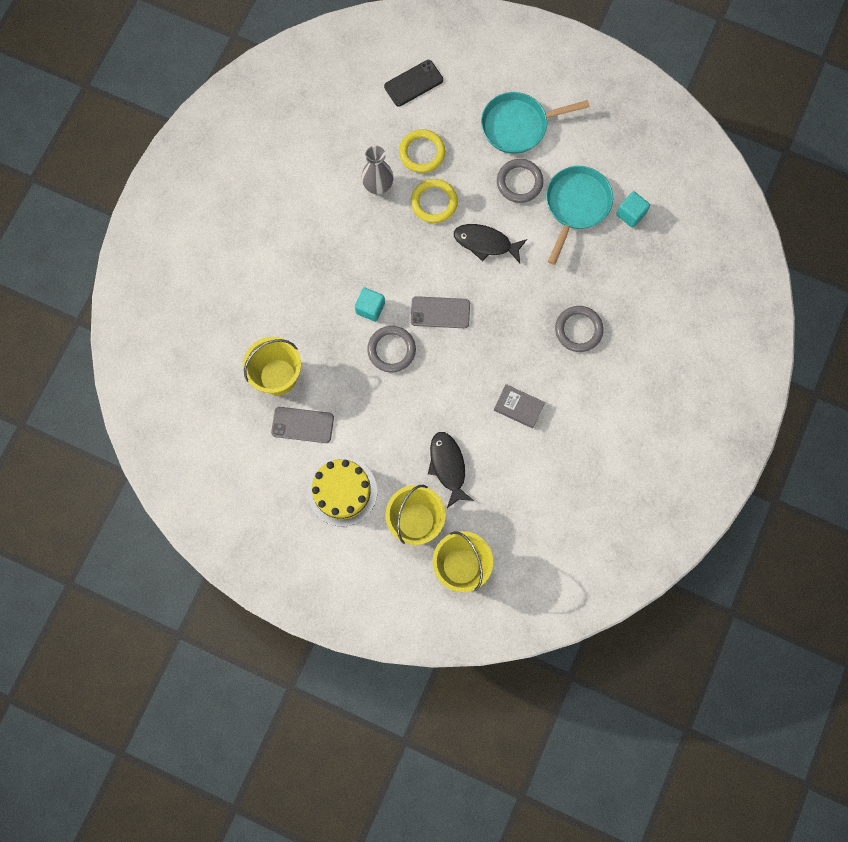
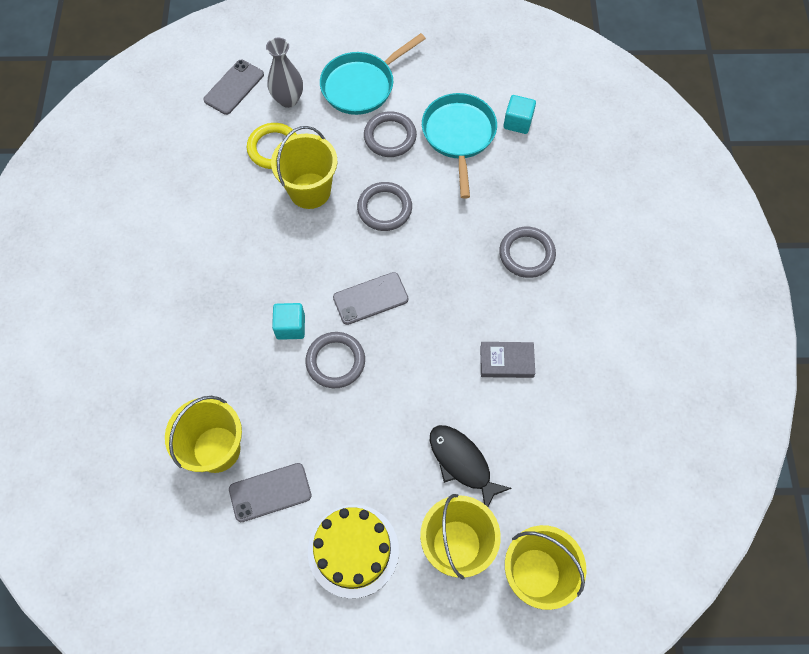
camera: 25 degrees left, 10 degrees down
(378, 186) = (241, 199): grey vase -> grey vase (288, 99)
(413, 83) = (234, 87): black phone -> grey phone
(434, 202) = (310, 191): yellow ring -> yellow bucket
(485, 243) = (384, 208): black fish -> grey ring

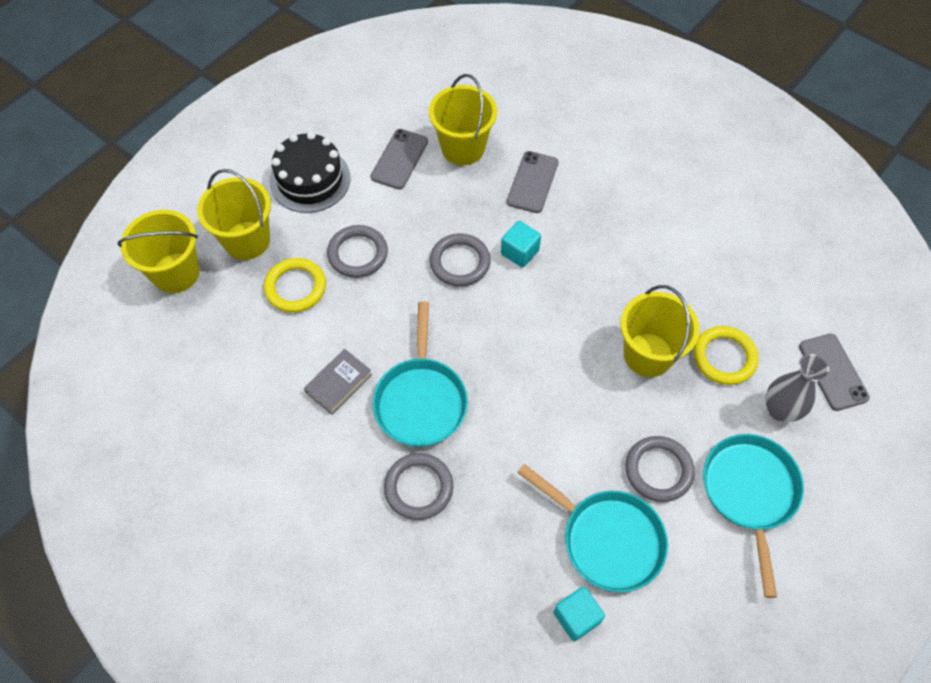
camera: 130 degrees right, 5 degrees down
(353, 550) = (310, 179): yellow cake -> black cake
(370, 298) = (492, 325): grey phone -> grey phone (532, 182)
(384, 208) = (575, 402): grey ring -> grey ring (358, 254)
(462, 463) = (295, 287): black fish -> yellow ring
(468, 299) = (421, 400): none -> turquoise pan

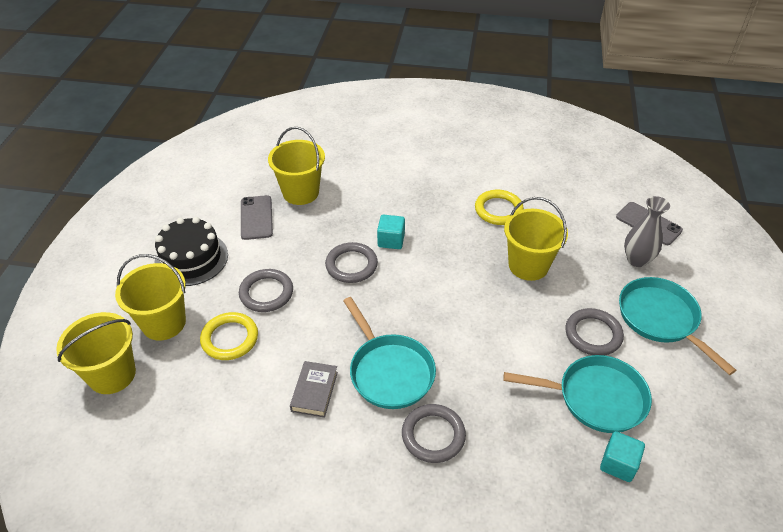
camera: 30 degrees left, 15 degrees down
(532, 182) = (367, 194): grey phone -> none
(724, 357) = (577, 245): yellow ring -> yellow ring (498, 210)

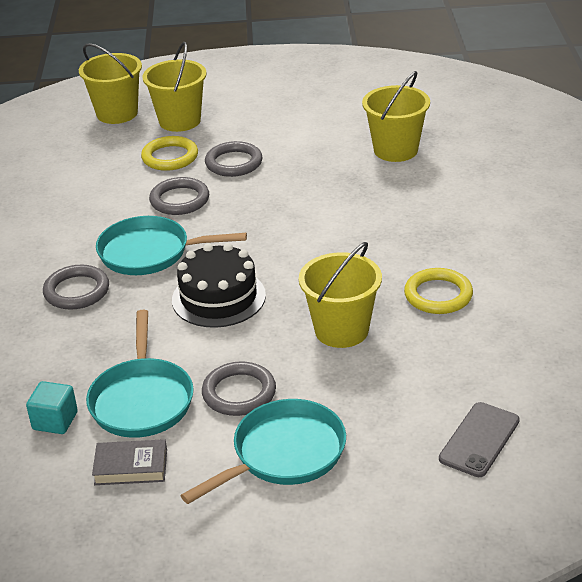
camera: 80 degrees right, 10 degrees down
(191, 259) = (265, 113): black cake -> black cake (218, 297)
(256, 217) = (341, 133): grey phone -> none
(314, 391) = (117, 214): grey book -> grey book (131, 467)
(351, 265) = (292, 204): grey ring -> grey ring (179, 200)
(389, 371) = (150, 253): turquoise pan -> turquoise pan turned 45 degrees clockwise
(391, 240) = (342, 222): turquoise cube -> none
(637, 260) = (392, 429): grey vase -> none

